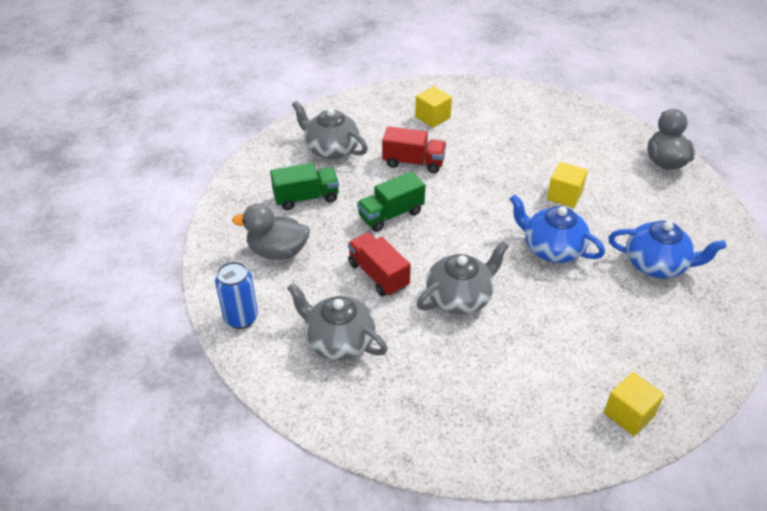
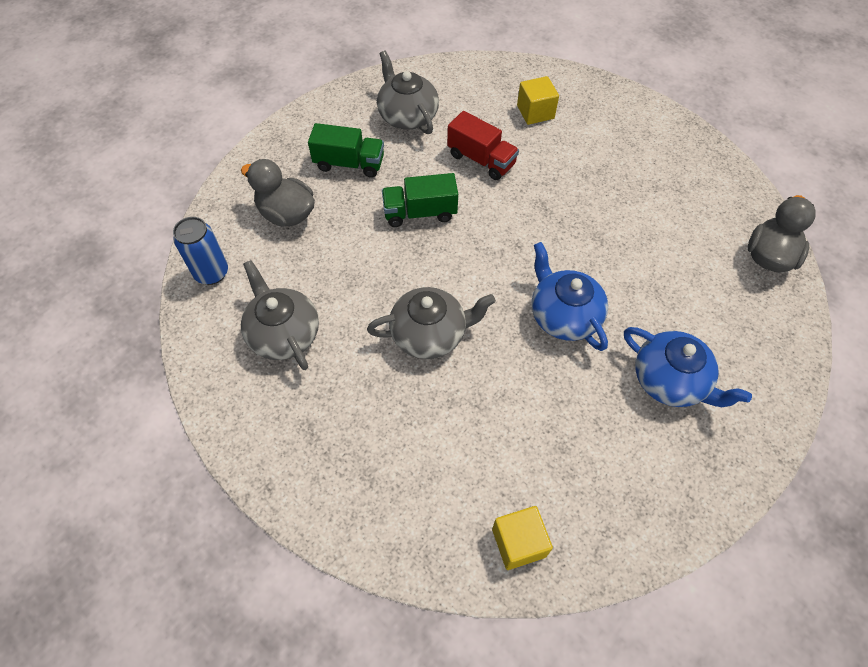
camera: 25 degrees right, 15 degrees up
(378, 275) = (365, 277): red truck -> none
(564, 195) = (620, 257): yellow cube -> none

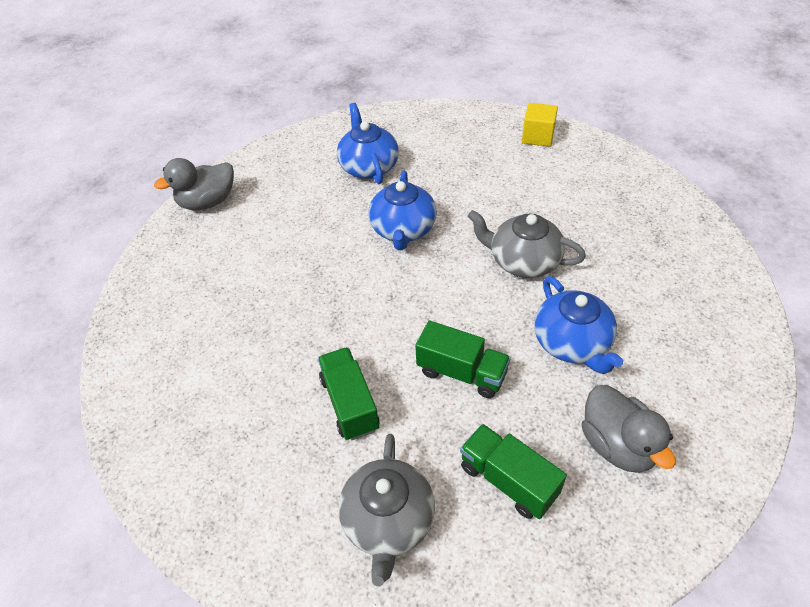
camera: 145 degrees left, 10 degrees down
(211, 273) = (729, 410): blue can -> none
(284, 333) = (660, 315): grey teapot -> none
(348, 273) = (572, 343): none -> blue teapot
(481, 159) = (350, 403): red truck -> green truck
(535, 112) = (233, 436): yellow cube -> none

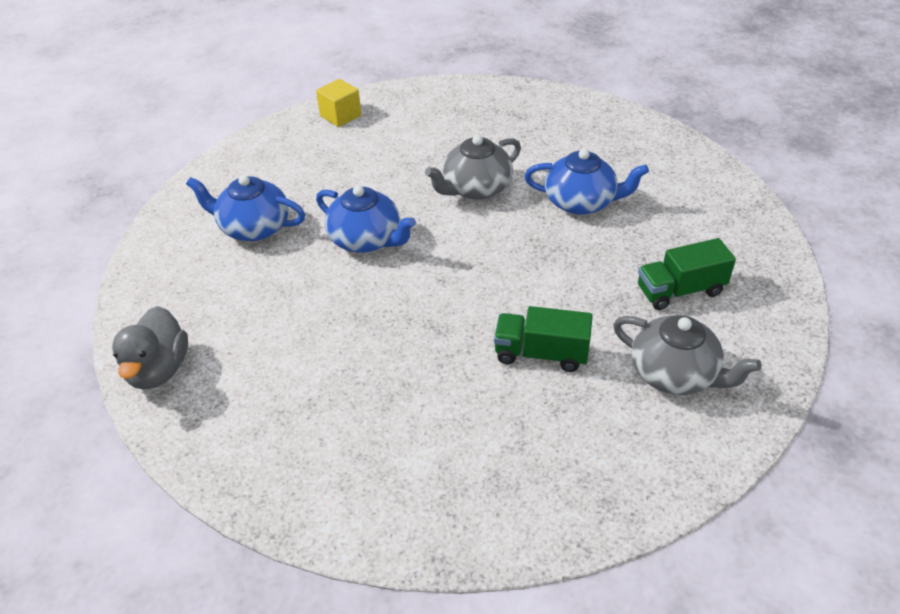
camera: 60 degrees left, 5 degrees down
(462, 372) = (562, 272): green truck -> none
(617, 445) = (686, 223): grey duck -> none

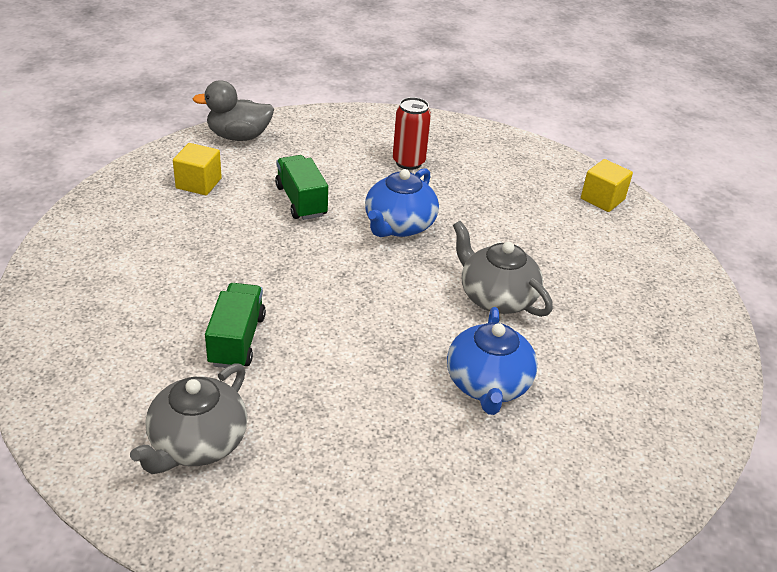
camera: 80 degrees right, 5 degrees down
(253, 227) = (408, 162): blue teapot -> red can
(260, 403) = (198, 183): none -> yellow cube
(680, 290) = (330, 464): green truck -> green truck (301, 201)

